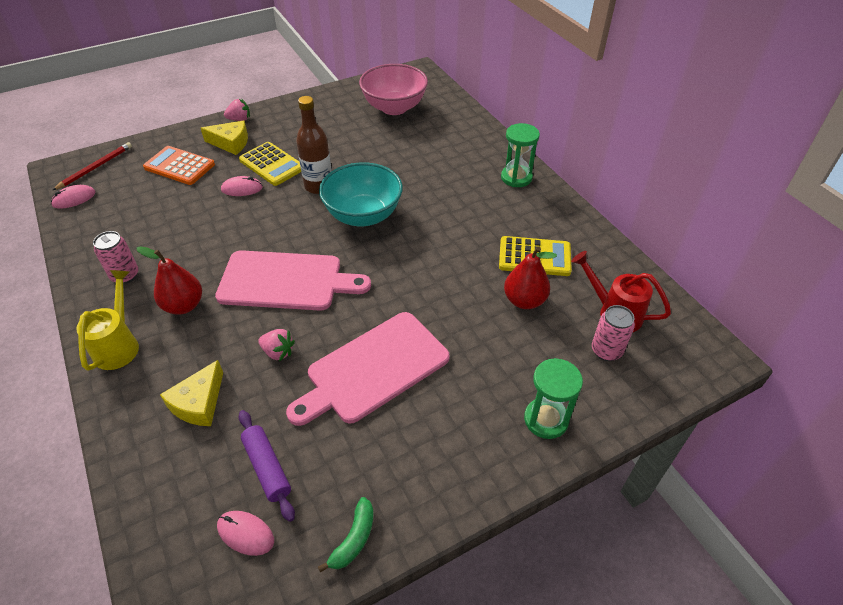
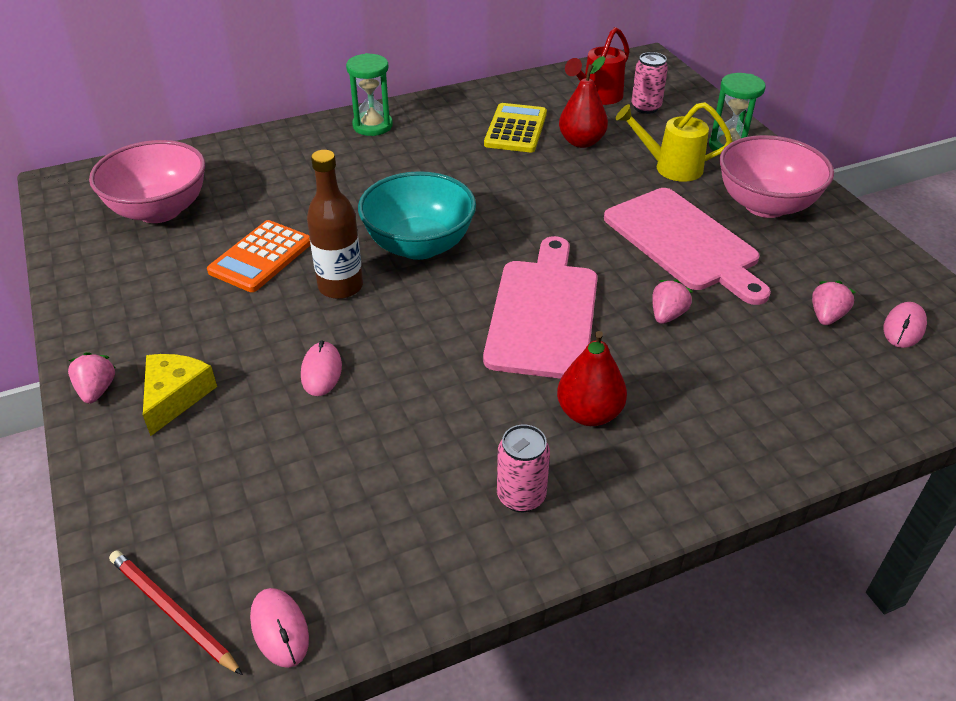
camera: 85 degrees left, 5 degrees down
(119, 345) = (669, 477): yellow watering can -> yellow watering can (671, 167)
(179, 166) = (223, 464): orange calculator -> orange calculator (261, 257)
(199, 403) = (754, 379): yellow cheese -> none
(267, 468) = (826, 316): purple rolling pin -> pink strawberry
(272, 164) = (264, 339): yellow calculator -> none
(354, 539) = (883, 258): green banana -> none
(439, 440) = (765, 205): none -> pink bowl

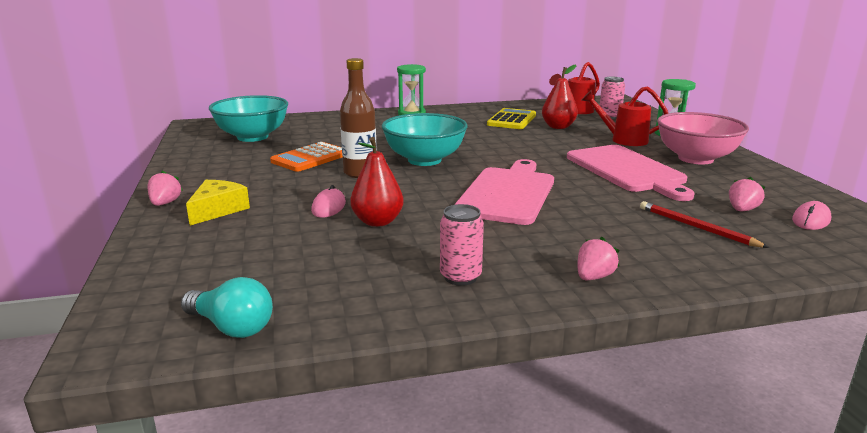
camera: 10 degrees right, 20 degrees down
(159, 210) = (252, 137): pink bowl -> turquoise bowl
(173, 613) = (153, 310): red pencil -> red pencil (697, 227)
(280, 629) = (231, 327): pink mouse -> turquoise light bulb
(589, 413) = (530, 241): red pear -> red pear (377, 222)
(667, 315) = (606, 201): pink strawberry -> pink strawberry (593, 277)
(671, 167) = (623, 140): yellow watering can -> red watering can

